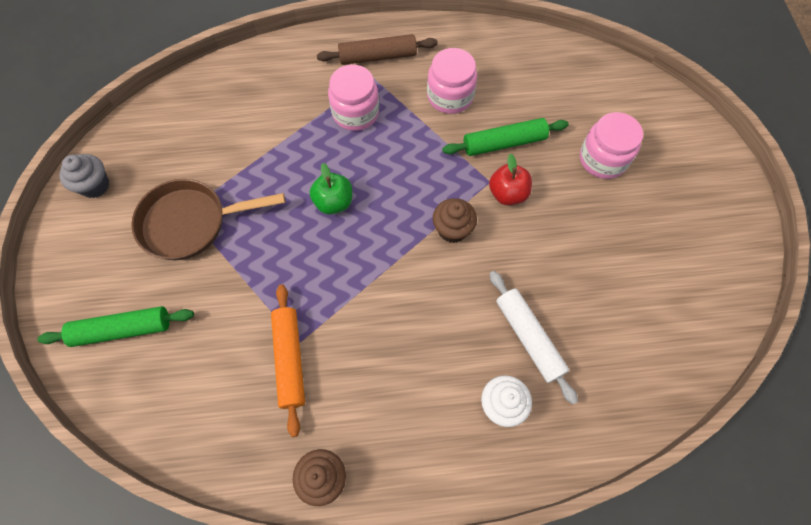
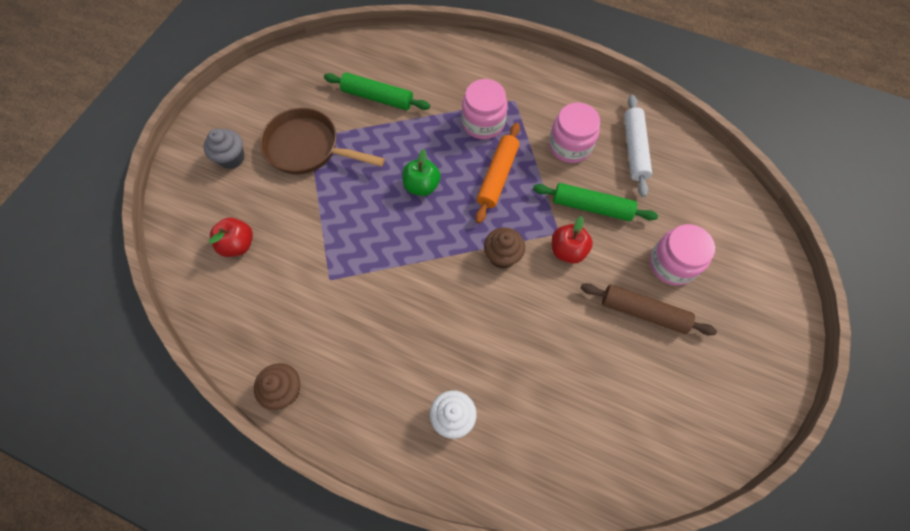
camera: 30 degrees right, 0 degrees up
(95, 185) = (259, 87): grey cupcake -> grey cupcake (232, 158)
(122, 329) = (215, 202): green rolling pin -> green rolling pin (377, 97)
(177, 360) = (238, 244): none -> red apple
(290, 359) = (315, 288): orange rolling pin -> orange rolling pin (497, 176)
(378, 56) = (530, 85): brown rolling pin -> brown rolling pin (643, 312)
(529, 338) = (509, 377): white rolling pin -> white rolling pin (634, 149)

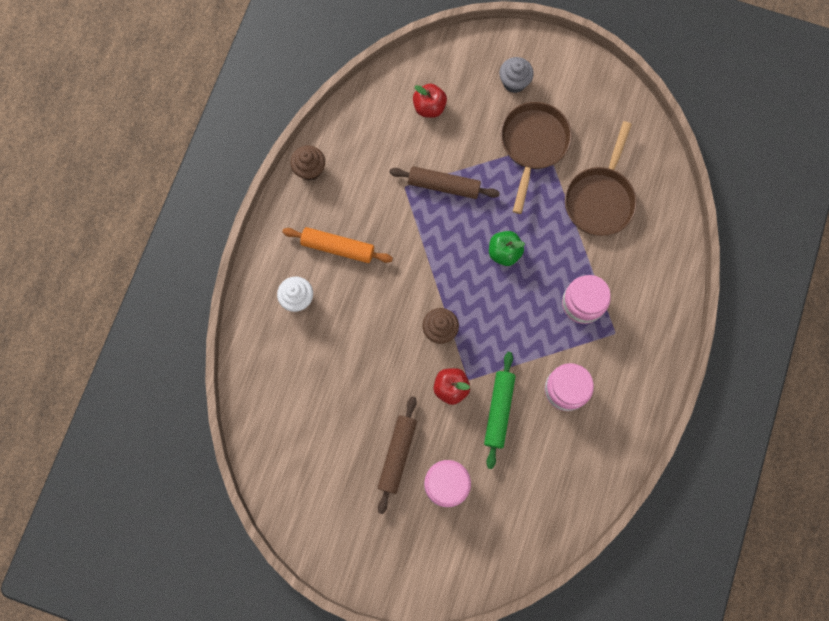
camera: 85 degrees right, 10 degrees up
(336, 237) = (444, 185): none -> brown rolling pin
(377, 97) = (600, 199): green rolling pin -> brown pan
(497, 176) = (522, 321): orange rolling pin -> orange rolling pin (338, 247)
(634, 149) = (569, 454): white rolling pin -> none

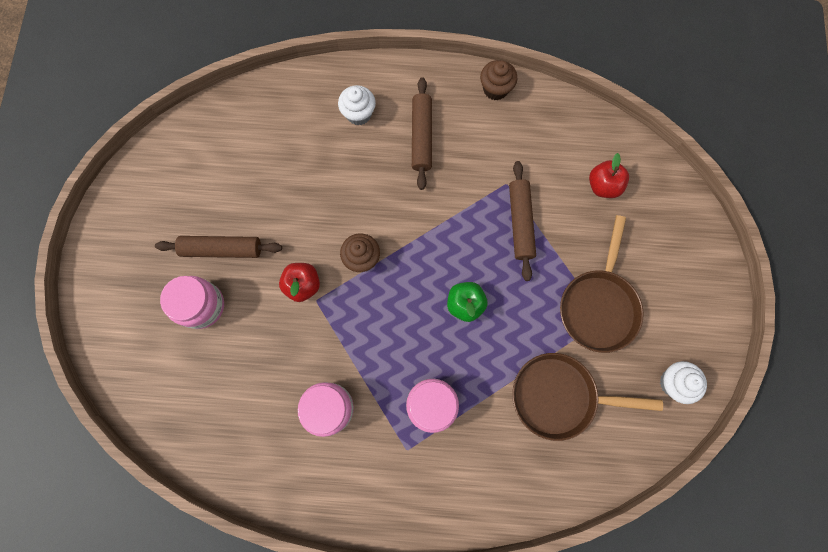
camera: 75 degrees right, 0 degrees up
(338, 247) = (421, 137): orange rolling pin -> brown rolling pin
(499, 410) = (290, 340): green rolling pin -> none
(514, 82) = (665, 267): grey cupcake -> none
(533, 145) = (598, 305): brown pan -> brown pan turned 105 degrees clockwise
(610, 108) = (673, 383): none -> white cupcake

